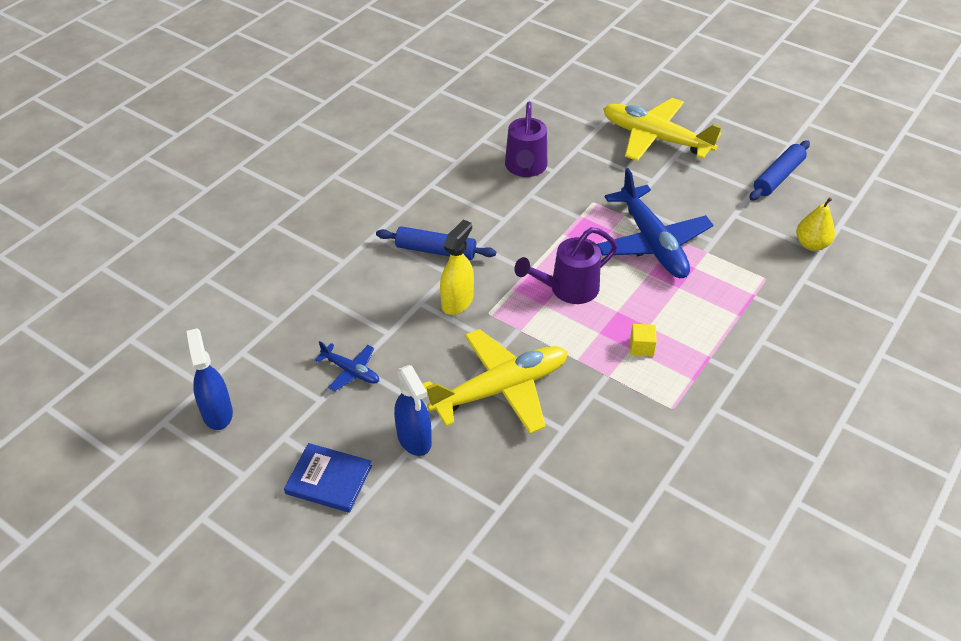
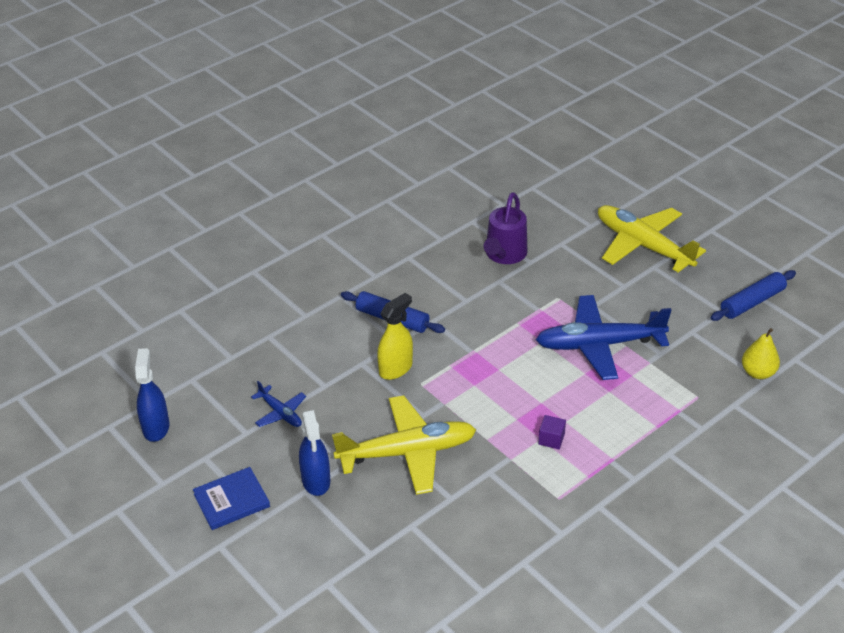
camera: 15 degrees right, 5 degrees down
(328, 480) = (231, 500): blue book -> blue book turned 60 degrees counterclockwise
(567, 289) = (502, 375): purple watering can -> none
(641, 347) = (551, 439): yellow cube -> purple cube
(652, 242) = (600, 345): blue plane -> blue plane turned 90 degrees clockwise

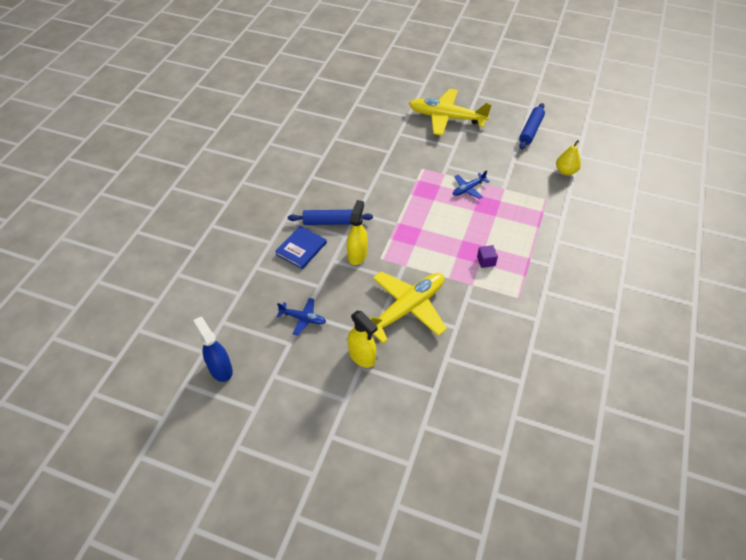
camera: 30 degrees left, 10 degrees up
(231, 500) = (315, 398): blue book -> blue book (301, 248)
(316, 481) = (362, 356): blue spray bottle -> yellow spray bottle
(504, 255) = (370, 153): purple watering can -> none
(600, 345) = (468, 189): blue plane -> blue plane, size x0.48

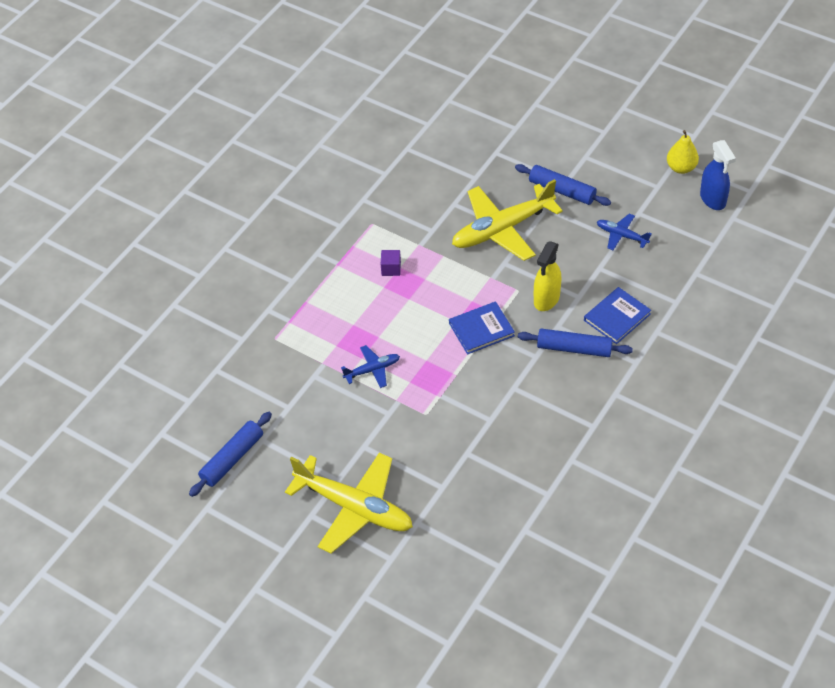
camera: 165 degrees left, 0 degrees up
(362, 356) = (562, 191): yellow spray bottle -> blue rolling pin
(401, 225) = (481, 329): none -> blue book
(565, 171) = (223, 377): yellow pear -> yellow pear (681, 168)

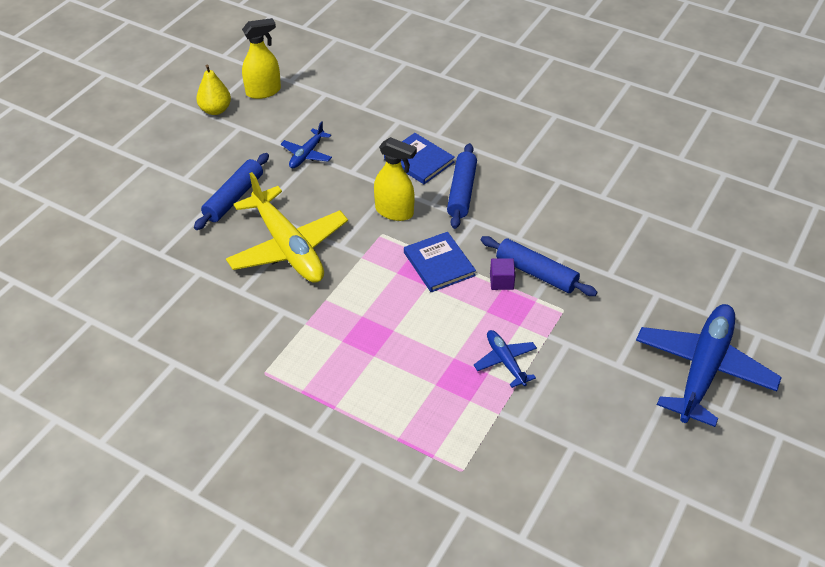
camera: 95 degrees left, 5 degrees down
(232, 459) = (663, 503): blue rolling pin -> blue rolling pin (536, 273)
(354, 507) = (703, 370): yellow plane -> blue plane
(391, 269) = (344, 349): purple cube -> purple cube (501, 281)
(713, 199) = (263, 91): blue spray bottle -> yellow spray bottle

